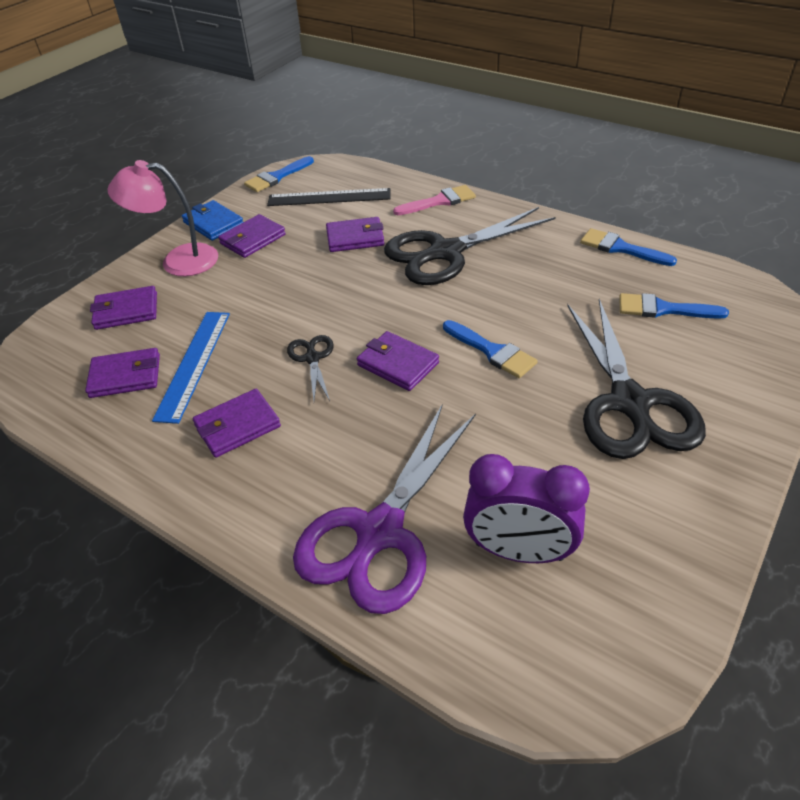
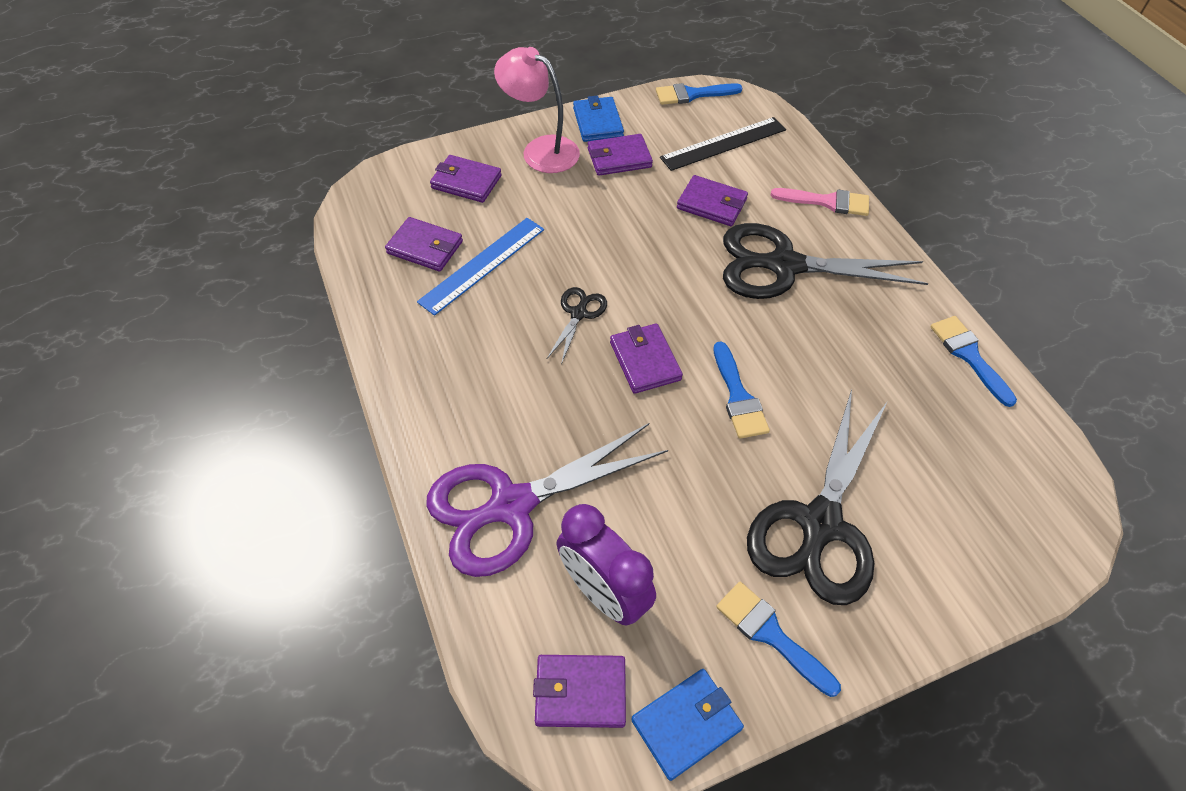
camera: 30 degrees right, 10 degrees up
(237, 426) = (475, 344): purple wallet -> purple wallet (580, 692)
(329, 197) = (723, 143): black ruler -> black ruler turned 60 degrees counterclockwise
(663, 309) = (947, 449): blue brush -> blue brush (770, 634)
(674, 608) = (686, 724): none -> blue wallet

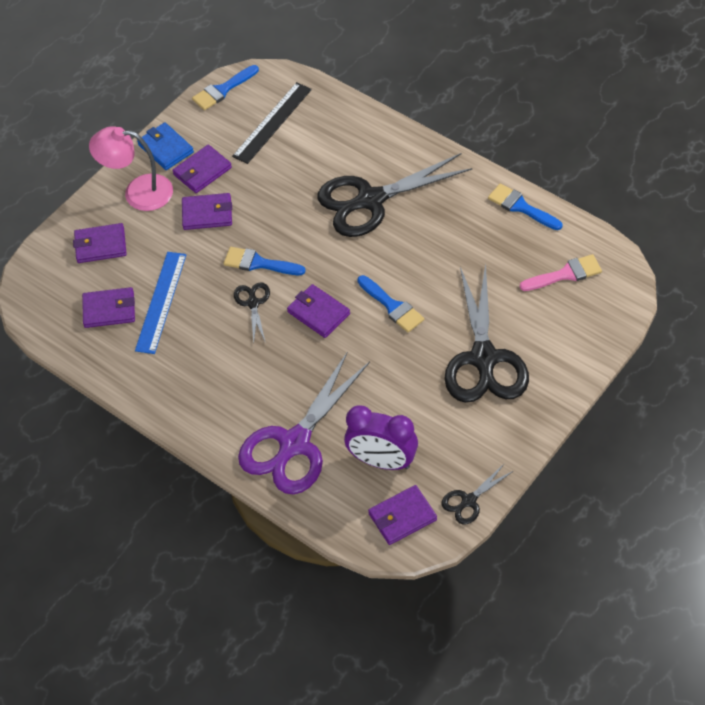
camera: 25 degrees left, 0 degrees up
(686, 724) = (469, 501): blue wallet -> black scissors
(711, 204) = (293, 177): purple wallet -> purple wallet (207, 214)
(770, 634) = (488, 433): blue brush -> blue brush (259, 263)
(827, 202) = (373, 136): pink brush -> pink brush (565, 274)

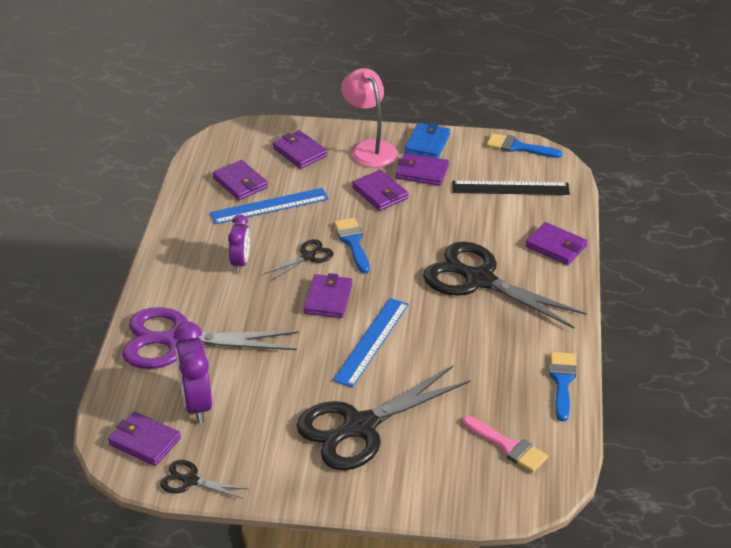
camera: 55 degrees right, 15 degrees down
(223, 356) = (240, 262): none -> purple clock
(367, 131) = (556, 246): none -> purple wallet
(392, 306) = (372, 341): blue brush -> blue ruler

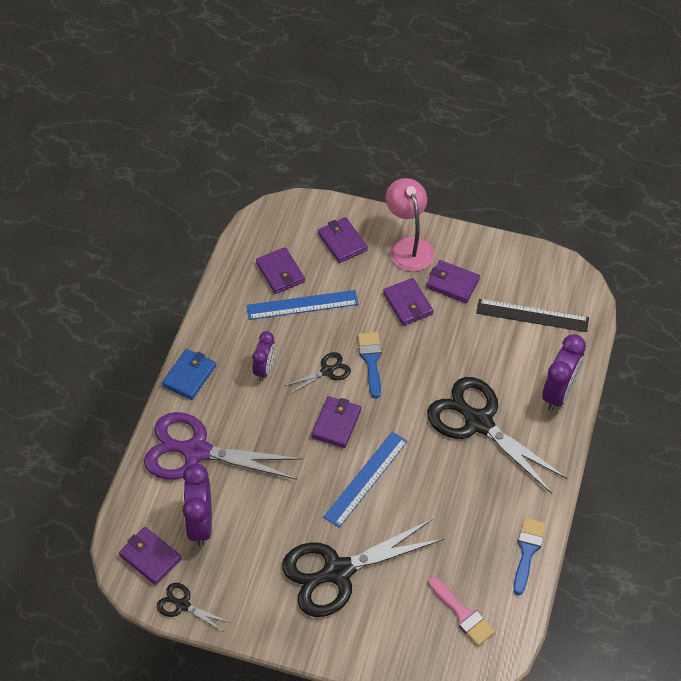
camera: 10 degrees right, 15 degrees up
(427, 144) = (465, 248): blue wallet -> blue wallet (189, 376)
(518, 147) = (551, 265): blue brush -> none
(556, 246) = (559, 393): purple wallet -> purple clock

